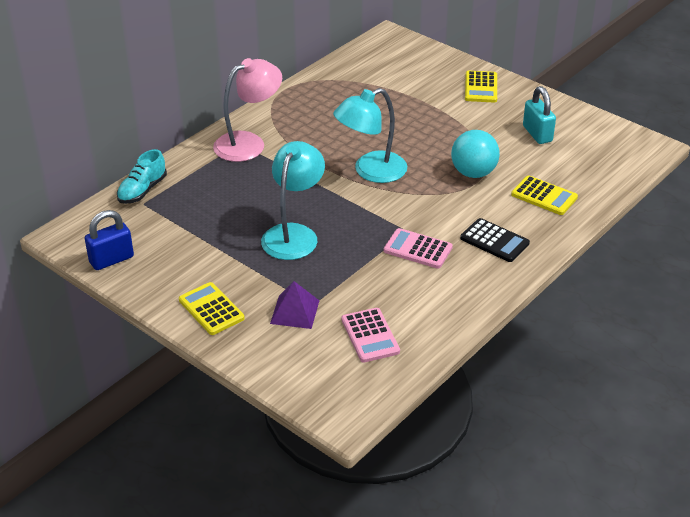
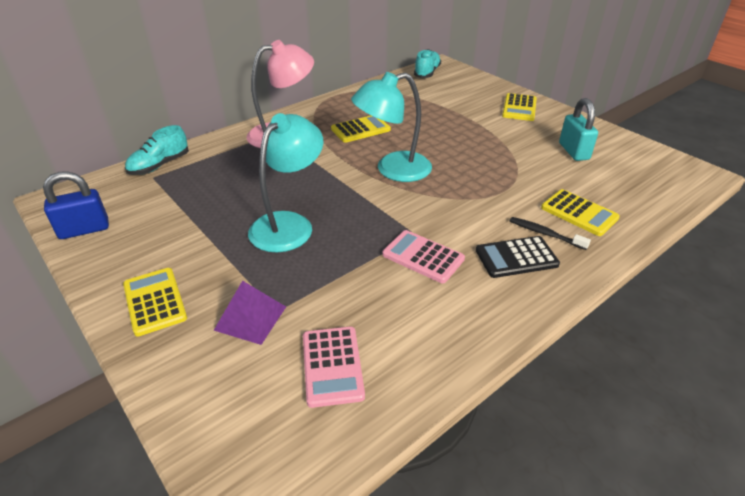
camera: 10 degrees right, 0 degrees up
(326, 130) = (360, 129): none -> yellow calculator
(376, 49) = (427, 73): none -> turquoise shoe
(473, 173) = (501, 181): turquoise ball -> none
(494, 241) = (516, 257): black calculator -> black calculator turned 120 degrees clockwise
(516, 218) = (545, 234): none -> black toothbrush

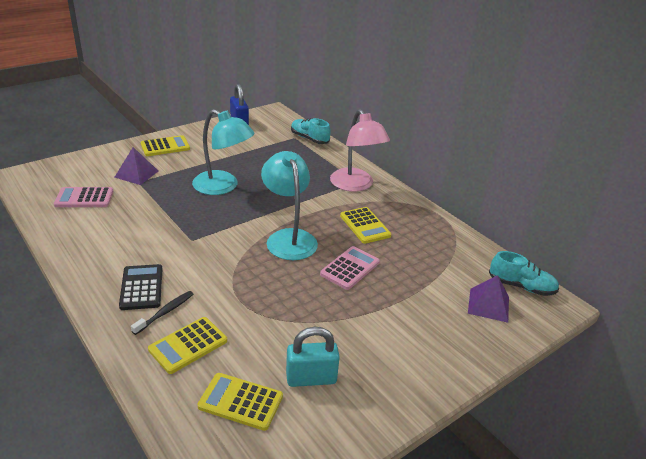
camera: 90 degrees right, 5 degrees down
(423, 257) = (163, 240): pink calculator -> pink calculator (350, 268)
(453, 85) = (488, 305): none -> purple pyramid
(519, 108) = (429, 354): yellow calculator -> yellow calculator (240, 401)

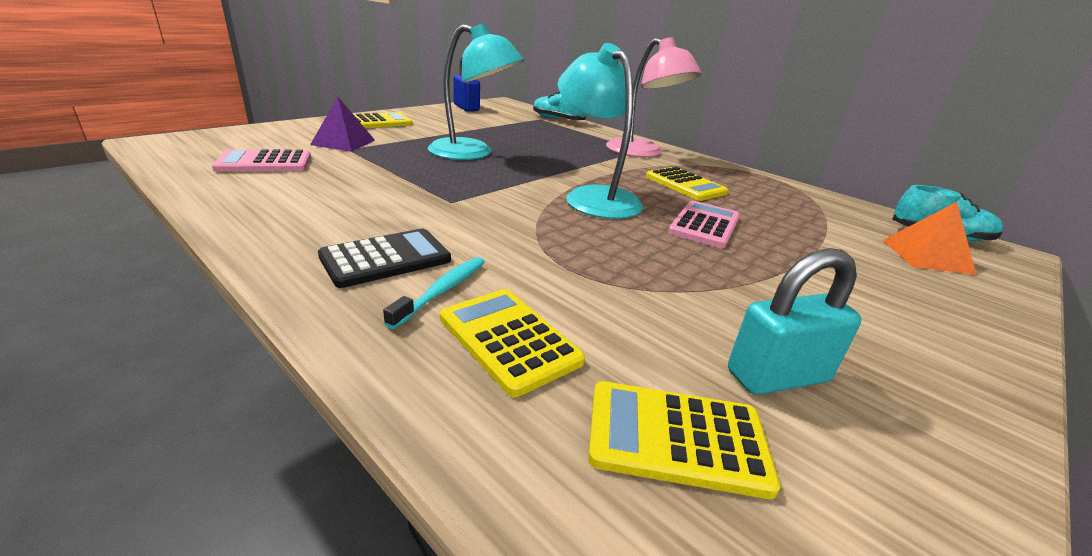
camera: 10 degrees left, 5 degrees down
(141, 287) = (386, 258): black calculator -> black calculator turned 75 degrees clockwise
(165, 312) = (442, 291): black toothbrush -> turquoise toothbrush
(188, 345) = (509, 339): yellow calculator -> yellow calculator turned 105 degrees clockwise
(488, 305) = (927, 256): purple pyramid -> orange pyramid

